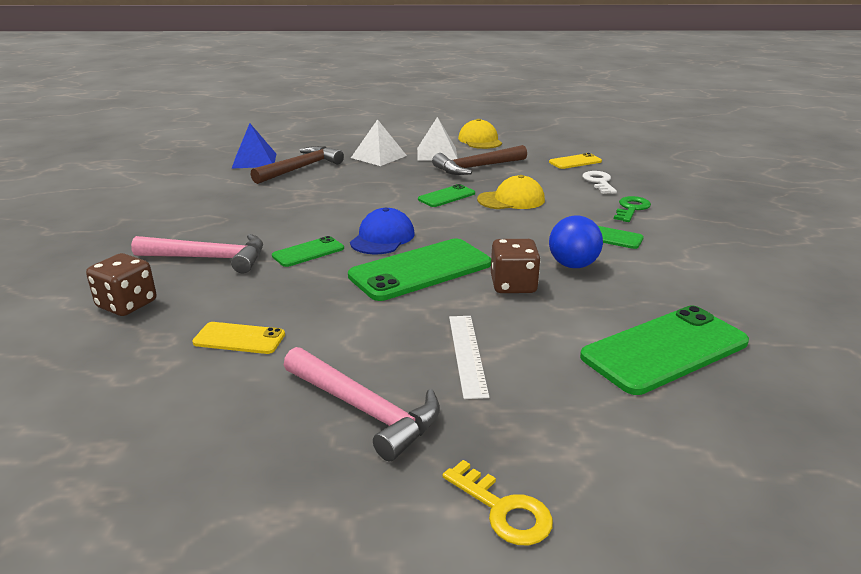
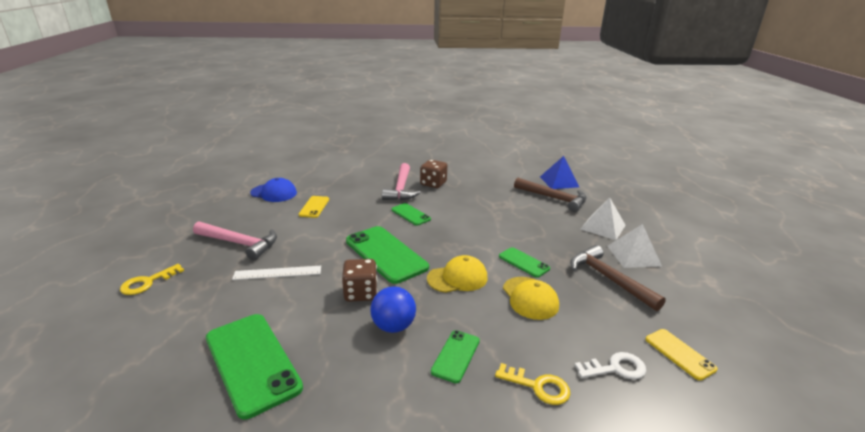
camera: 85 degrees right, 0 degrees up
(127, 304) = (352, 178): brown dice -> brown dice (433, 184)
(365, 410) = (240, 243): pink hammer -> pink hammer turned 105 degrees counterclockwise
(382, 238) = (435, 238): blue cap -> blue cap (274, 193)
(480, 140) = (700, 282): yellow cap -> yellow cap (457, 278)
(631, 209) = (538, 386): green key -> yellow key

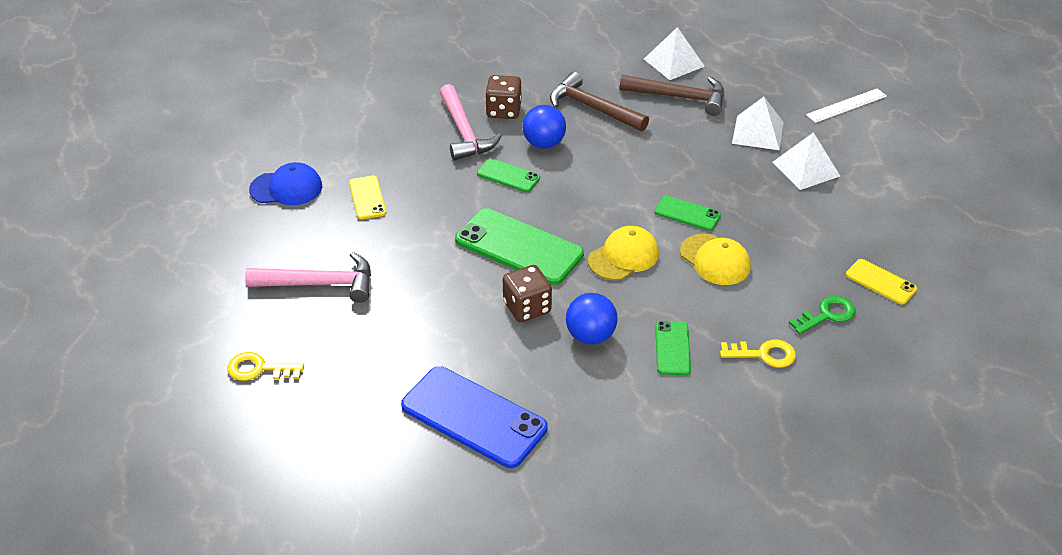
camera: 20 degrees left, 15 degrees up
(147, 282) = (259, 369): yellow key -> yellow key turned 75 degrees clockwise
(252, 362) = (473, 417): green phone -> blue phone
(277, 273) = (407, 310): white ruler -> white ruler (846, 105)
(446, 203) = (544, 144): none -> blue ball
(559, 181) = (674, 62): blue pyramid -> white pyramid
(608, 279) = (788, 210): brown hammer -> brown hammer (592, 108)
(616, 368) = (827, 315): white key -> green key

